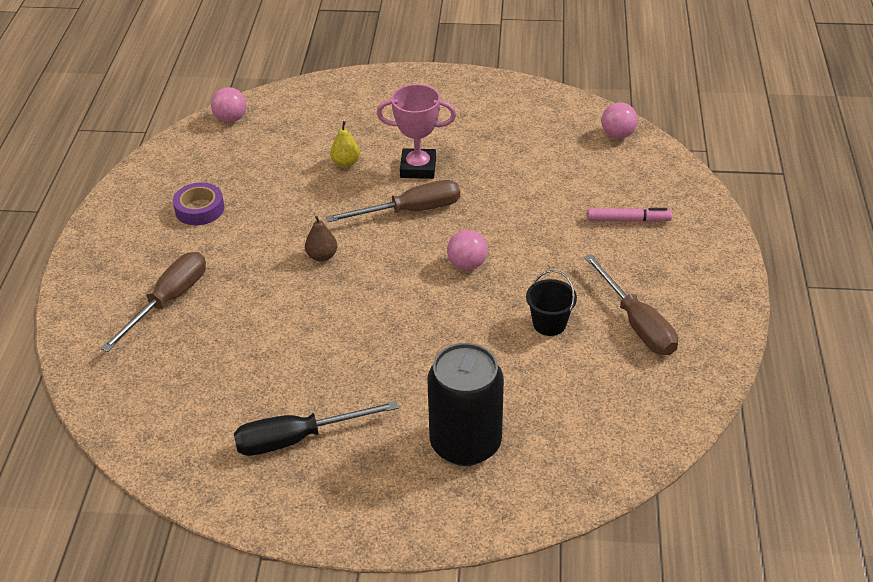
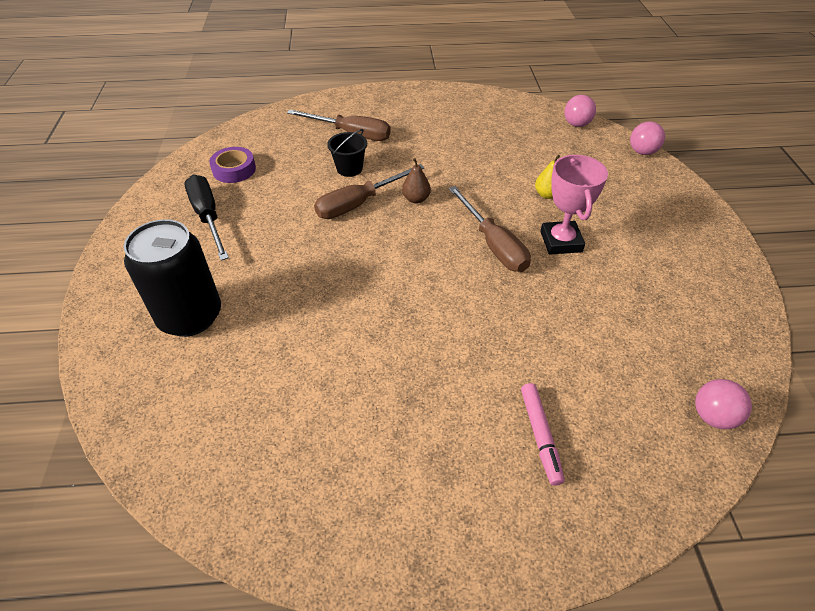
camera: 80 degrees right, 5 degrees up
(199, 209) = (456, 129): purple tape -> purple tape (234, 170)
(467, 265) = (425, 293): pink ball -> pink ball (642, 152)
(549, 324) = (347, 367): black bucket -> black bucket (349, 169)
(636, 323) = (355, 452): brown screwdriver -> brown screwdriver (359, 203)

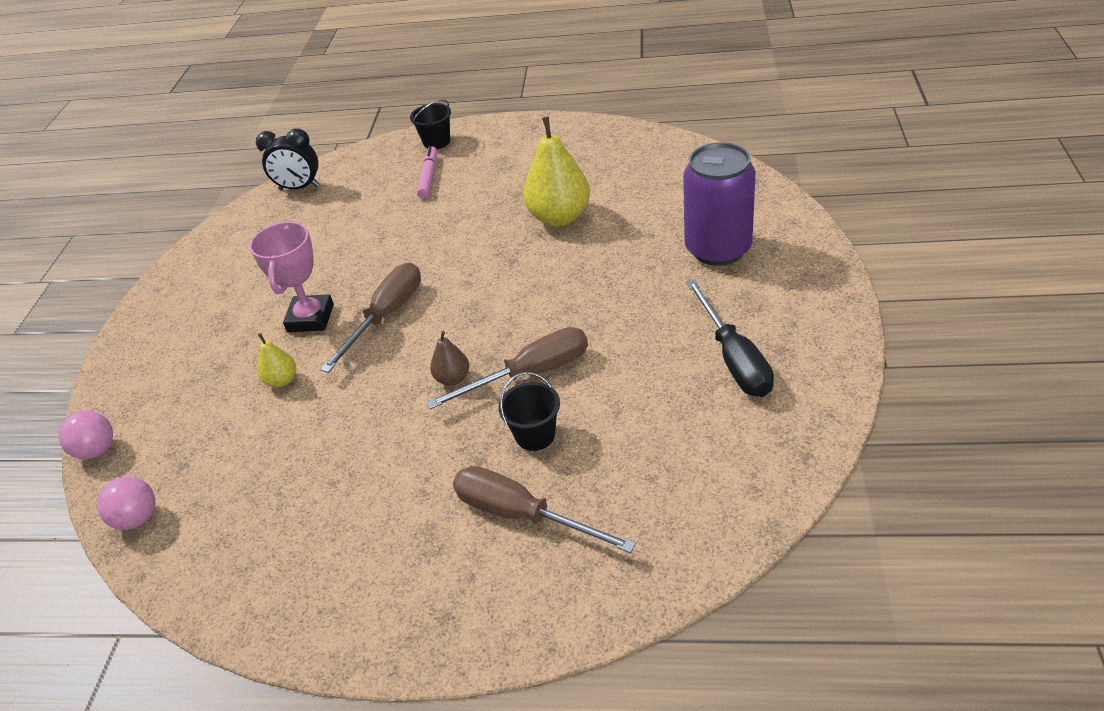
camera: 165 degrees left, 5 degrees down
(190, 316) = (718, 249): black can -> purple can
(234, 170) = (717, 440): purple tape -> none
(352, 360) = (559, 217): none -> yellow pear
(493, 244) = (386, 316): brown screwdriver -> brown screwdriver turned 45 degrees clockwise
(567, 525) = (436, 142): none -> black bucket
(713, 416) = (299, 188): pink ball -> black clock

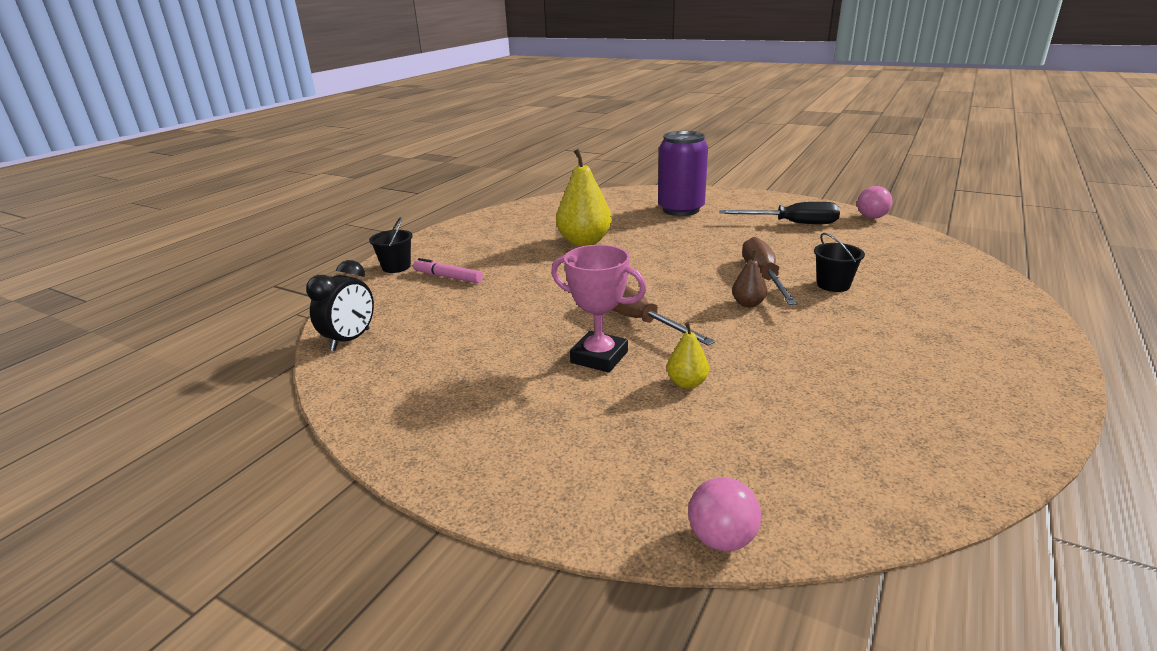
camera: 70 degrees left, 15 degrees down
(137, 518) = (867, 505): pink ball -> pink ball (871, 217)
(522, 515) = (916, 300): brown screwdriver -> none

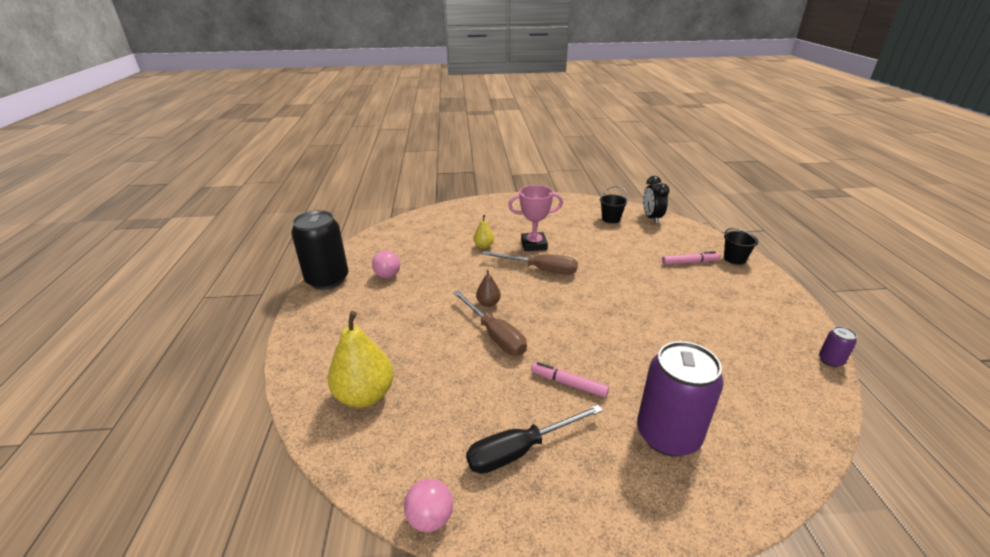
camera: 145 degrees right, 5 degrees up
(507, 207) = (830, 360): none -> purple can
(584, 242) = (671, 330): yellow pear -> yellow pear (365, 395)
(721, 539) = (438, 209): pink ball -> pink ball (388, 275)
(722, 238) = (568, 383): none -> pink marker
(833, 285) = (439, 344): black bucket -> black bucket (611, 219)
(1029, 410) = (327, 280): none -> black can

